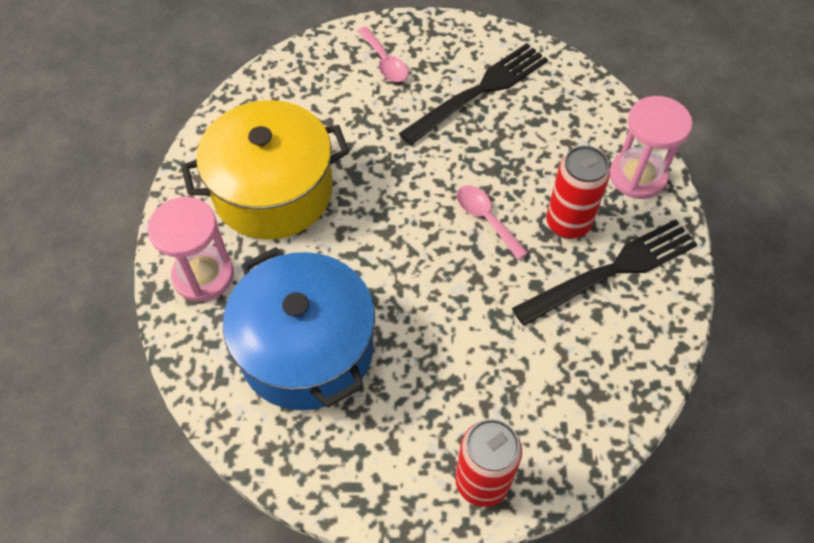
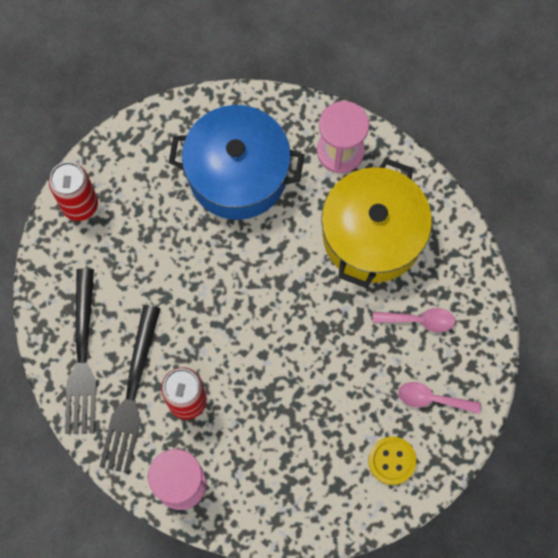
camera: 130 degrees right, 15 degrees up
(461, 56) = (392, 461): none -> yellow button
(479, 91) = (346, 444): black fork -> black fork (82, 358)
(486, 219) = (235, 351): pink spoon -> pink spoon (419, 320)

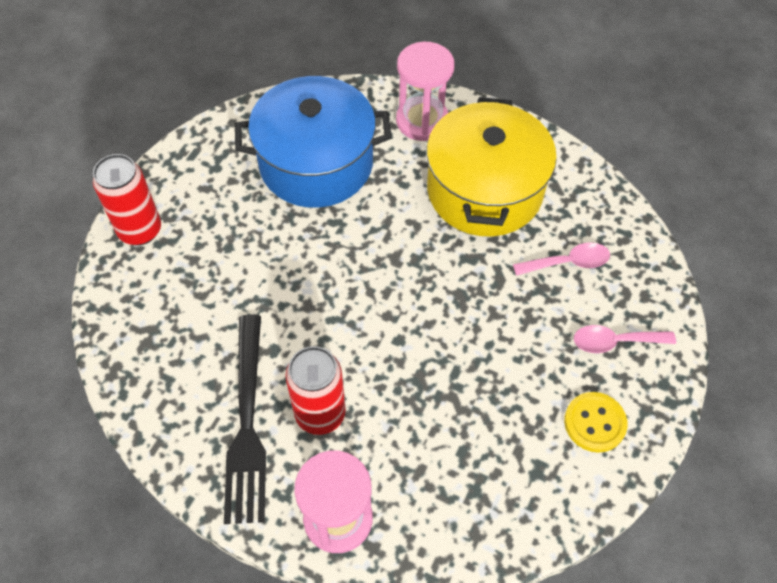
camera: 15 degrees left, 15 degrees down
(82, 358) = (175, 395): black fork -> none

